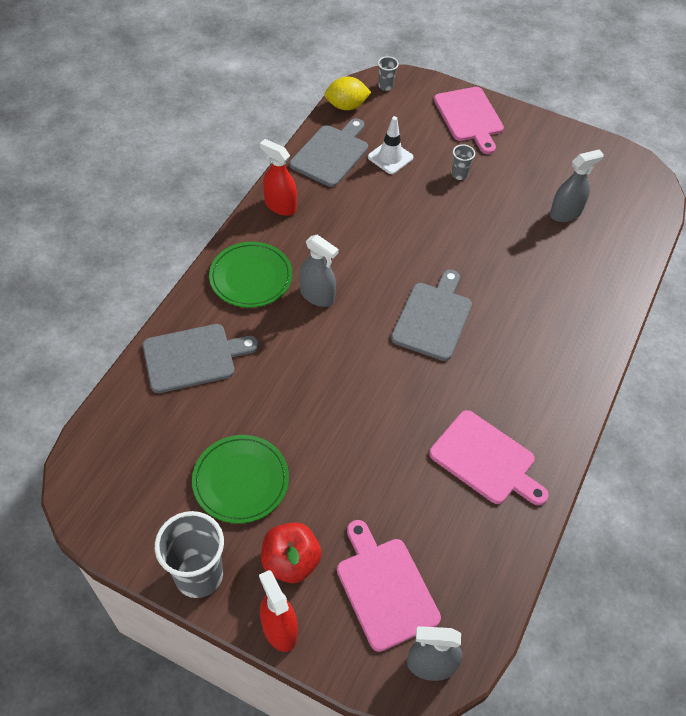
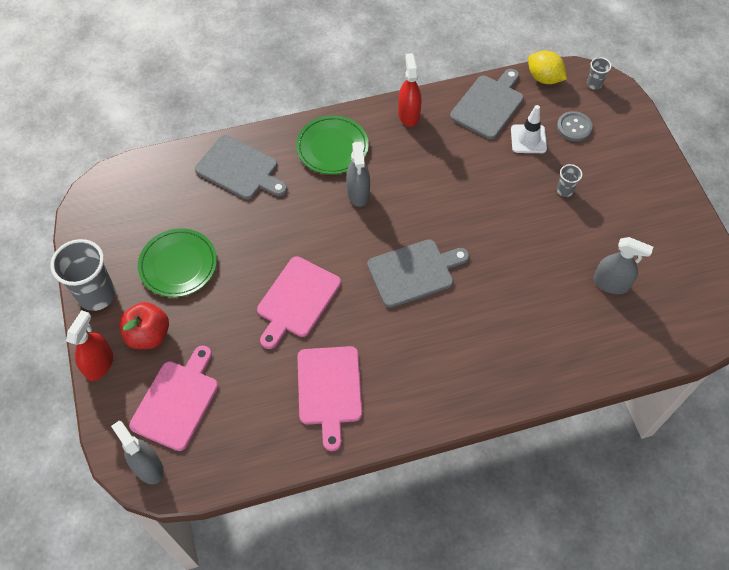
camera: 50 degrees right, 5 degrees up
(331, 154) = (489, 105): grey cutting board -> grey cutting board turned 45 degrees counterclockwise
(410, 126) = (574, 127): none -> grey button
(469, 117) = (630, 154): pink cutting board -> pink cutting board (296, 300)

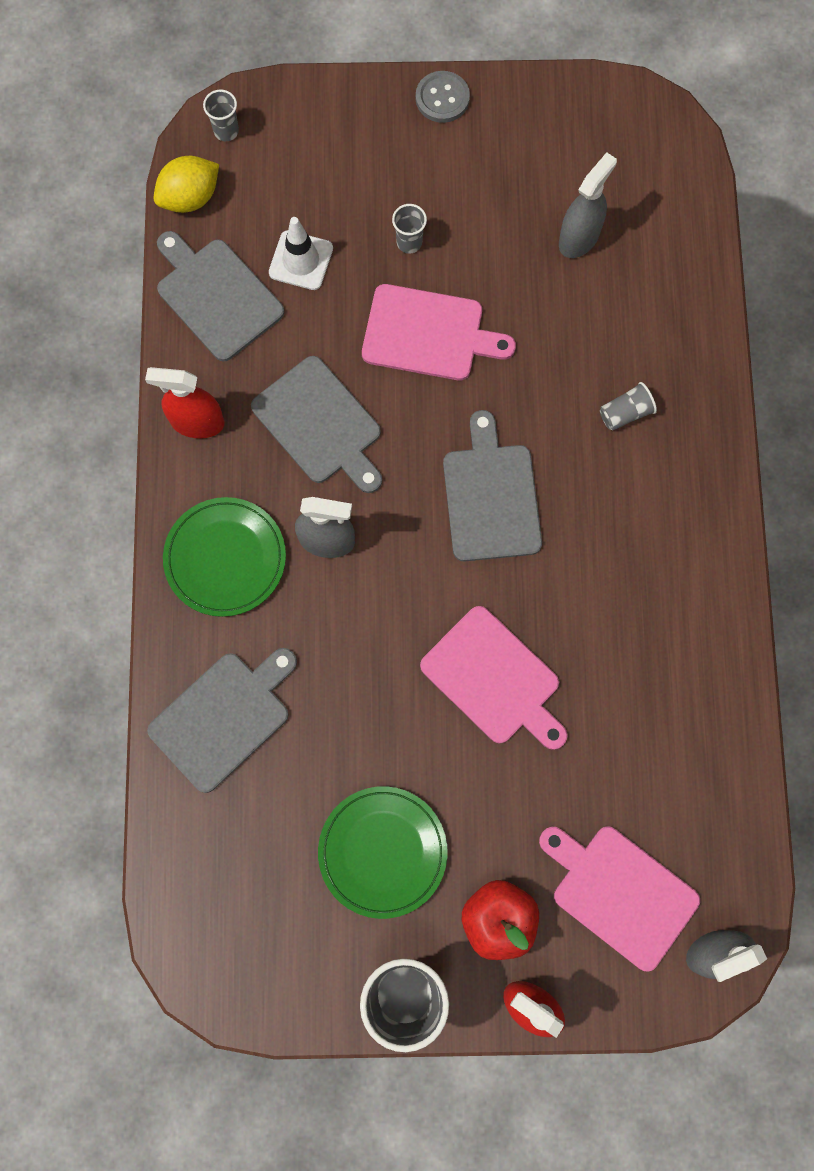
camera: 75 degrees left, 15 degrees up
(329, 390) = (652, 666): pink cutting board -> pink cutting board (429, 334)
(428, 173) = (320, 425): none -> grey cutting board
(498, 337) = (625, 413): none -> grey cup
(574, 127) = (299, 189): grey button -> grey button (442, 98)

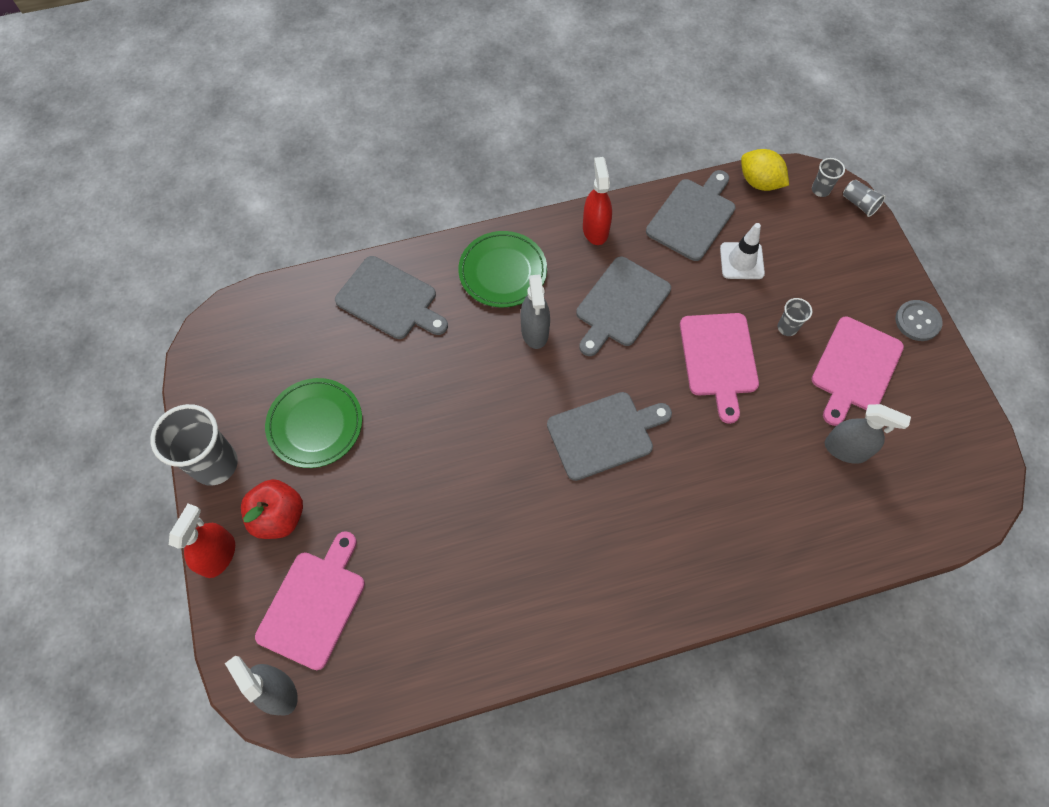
camera: 75 degrees right, 10 degrees down
(494, 679) = (460, 471): pink cutting board -> pink cutting board (854, 368)
(625, 413) = (709, 520): grey cup -> grey cup (859, 204)

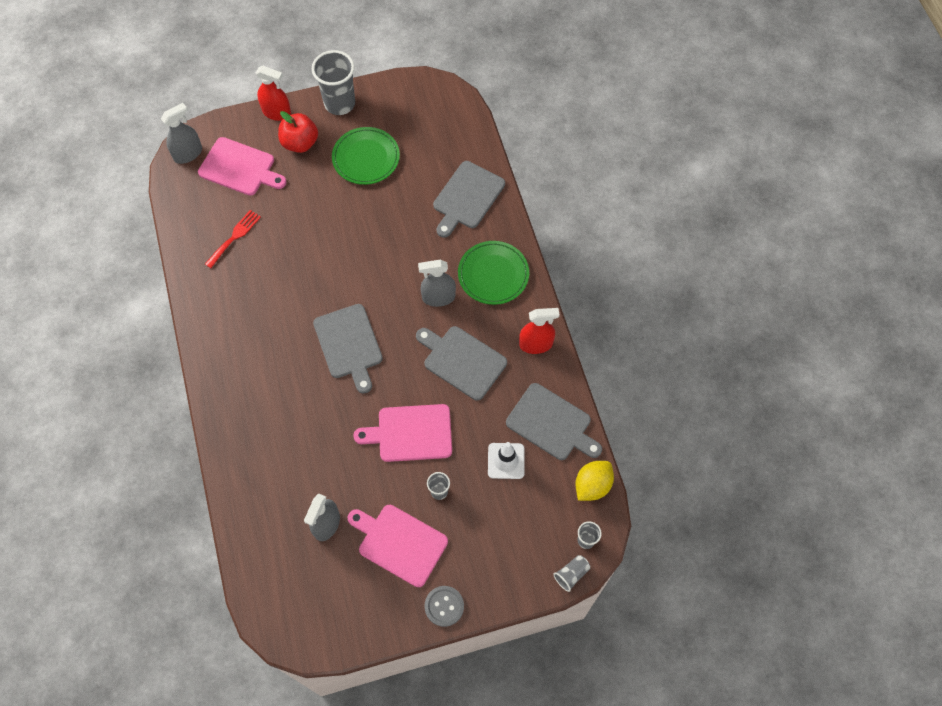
camera: 90 degrees right, 0 degrees up
(436, 601) = (234, 237): none -> red fork

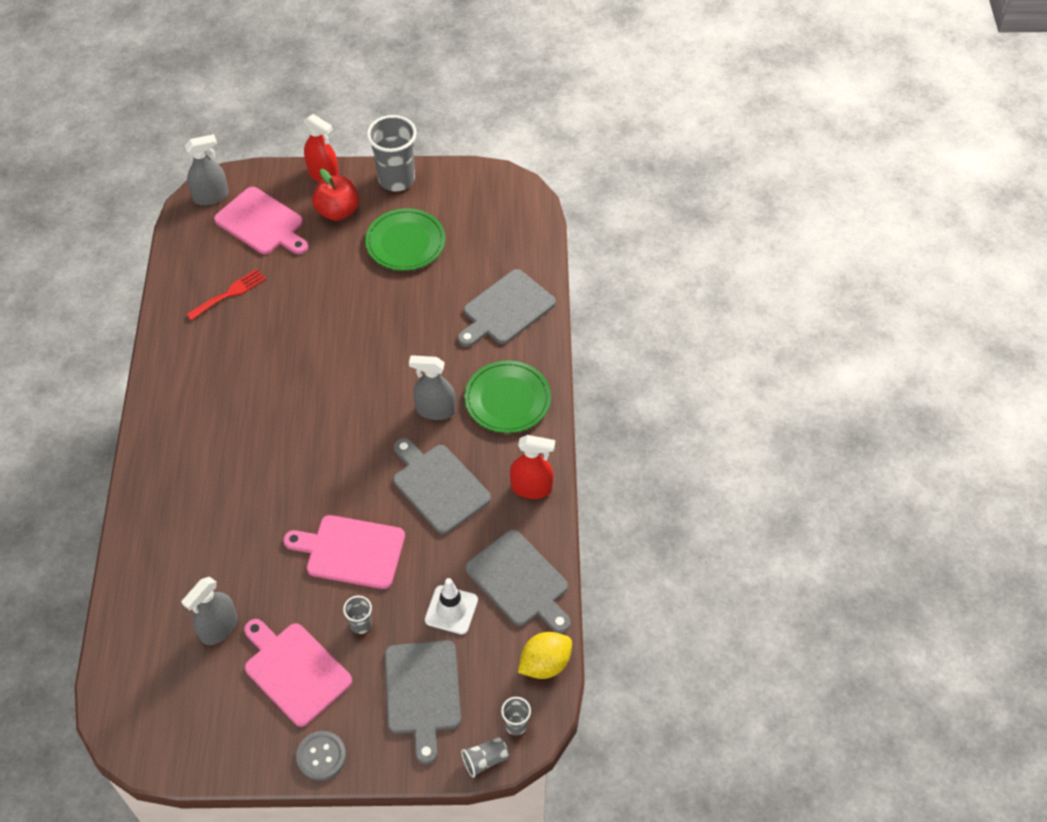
camera: 15 degrees right, 10 degrees down
(349, 345) = (315, 437): grey cutting board -> grey cutting board (422, 692)

